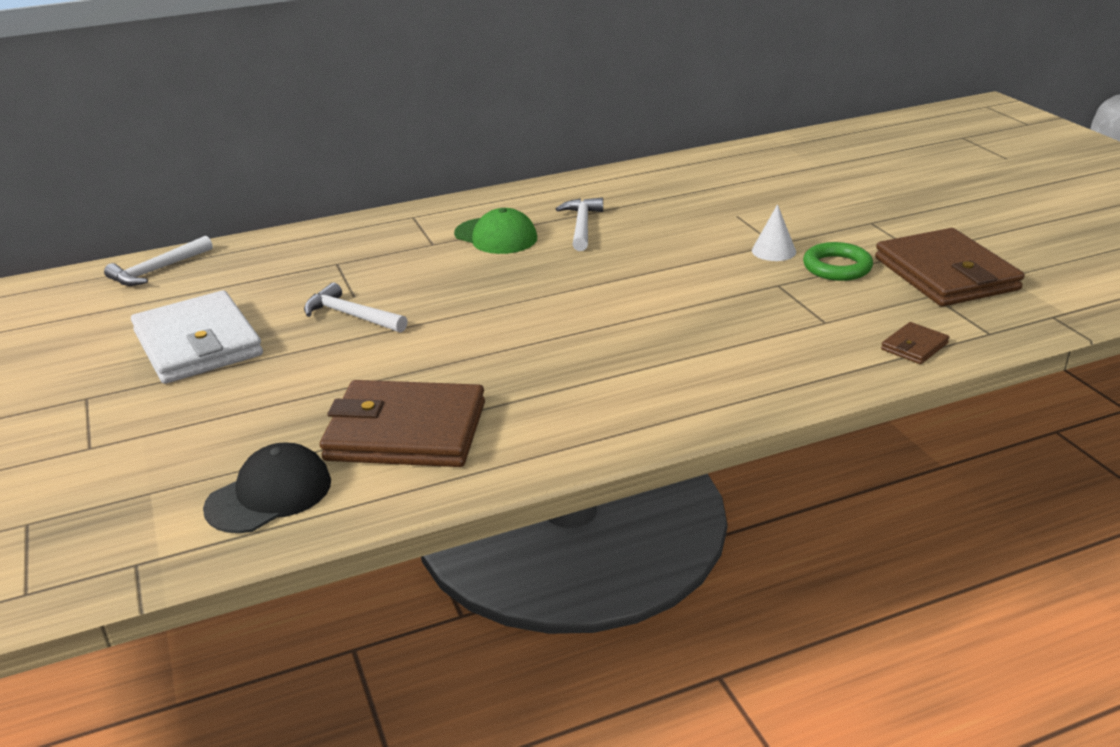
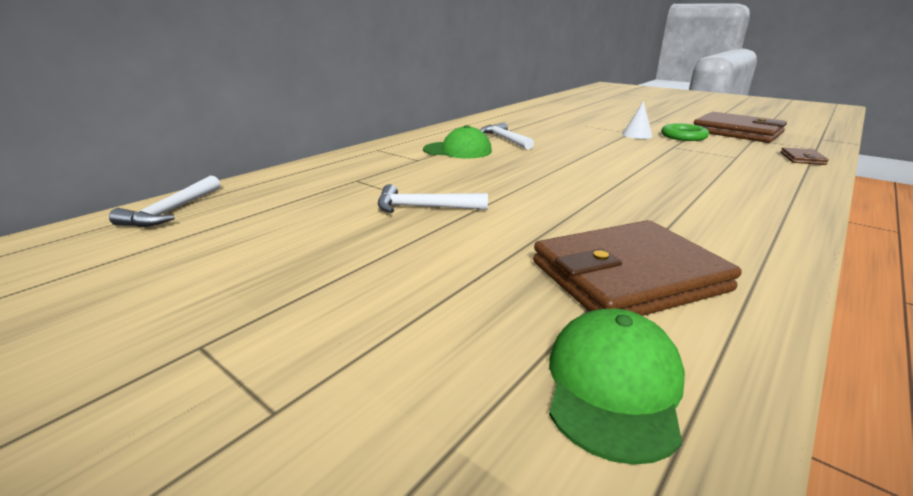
camera: 30 degrees left, 5 degrees down
(198, 343) = (295, 256): white wallet -> none
(269, 495) = (613, 385): black cap -> green cap

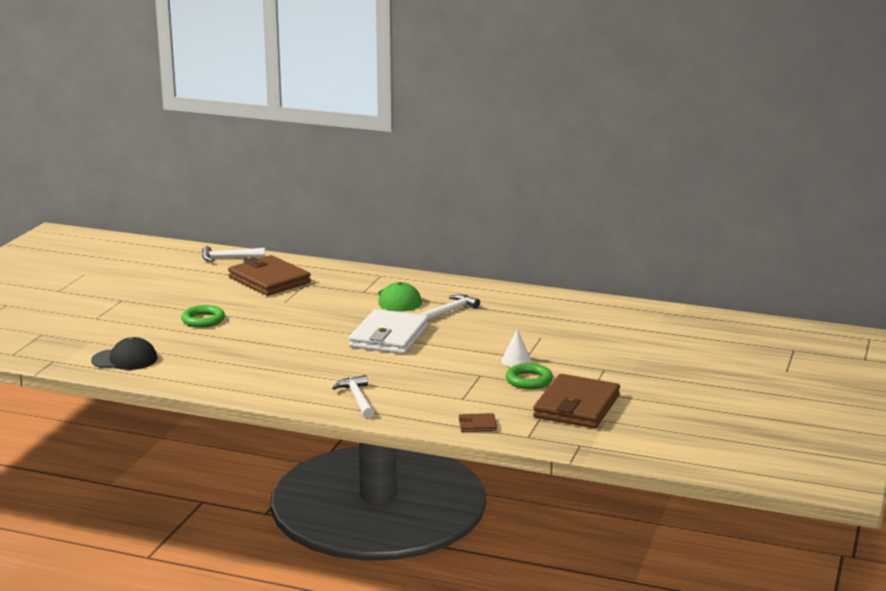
camera: 70 degrees right, 5 degrees down
(424, 207) = (268, 309): white hammer -> white hammer (357, 398)
(426, 259) = (203, 320): none -> green ring
(563, 163) = (389, 337): none -> white wallet
(613, 385) = (125, 359): green cap -> black cap
(628, 276) = (206, 361): brown wallet -> brown wallet (269, 280)

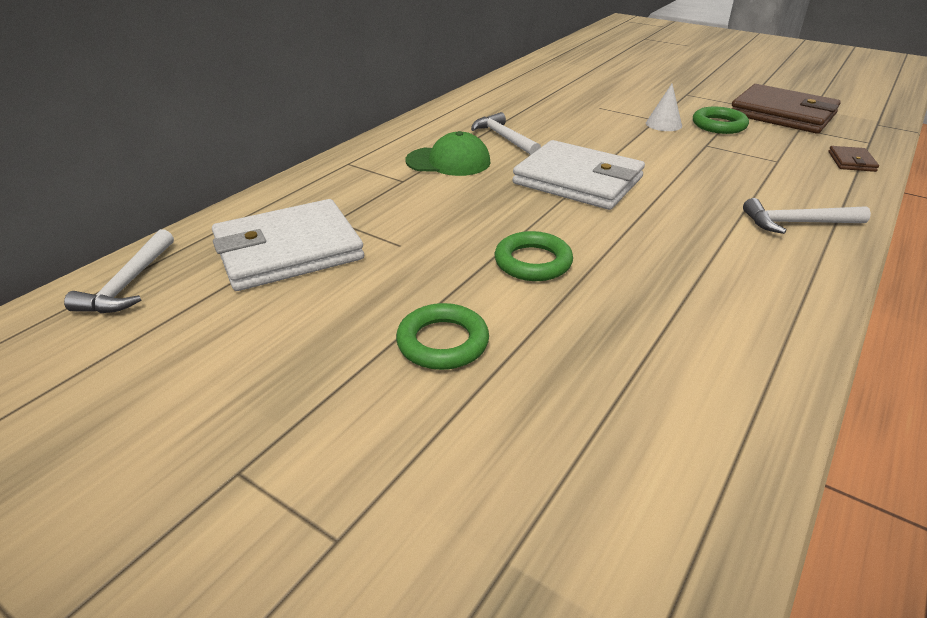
camera: 75 degrees left, 15 degrees up
(125, 359) = (643, 488): black cap -> none
(269, 280) = (288, 250): brown wallet -> white wallet
(279, 332) = (533, 262): none -> green ring

